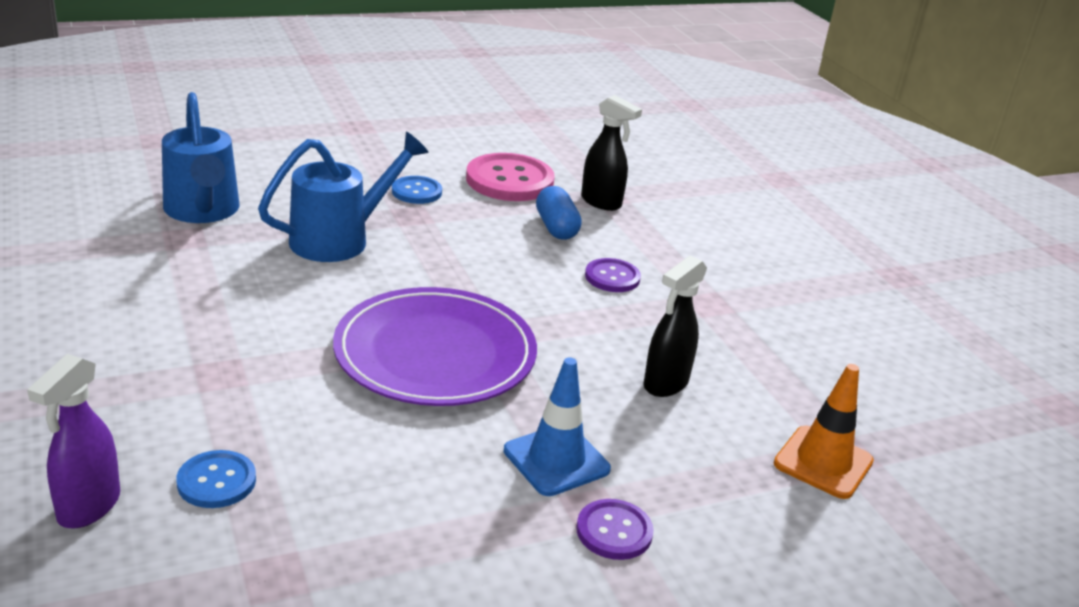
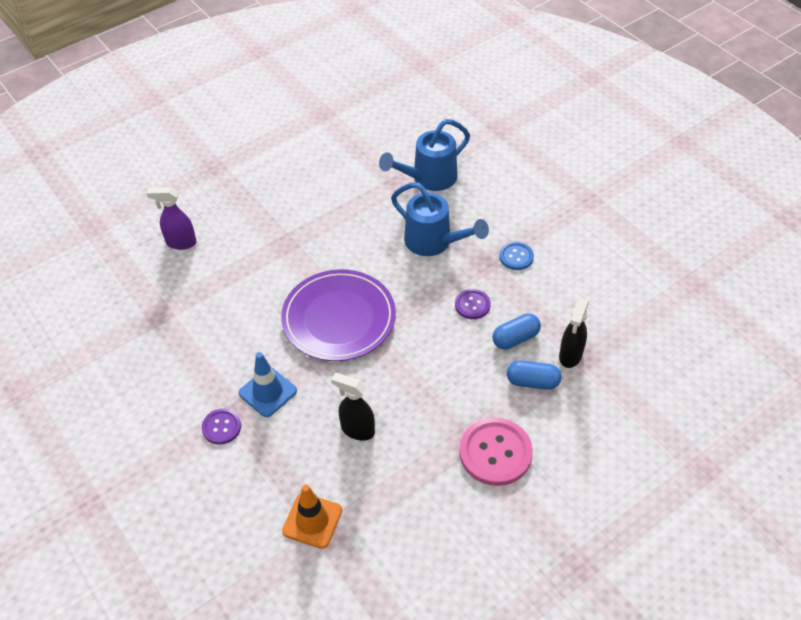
camera: 80 degrees right, 20 degrees up
(216, 481) = (209, 274): blue button -> none
(509, 180) = (567, 298): pink button -> pink button (495, 453)
(612, 277) = (467, 381): purple button -> purple button (472, 305)
(631, 235) = (532, 382): none -> blue capsule

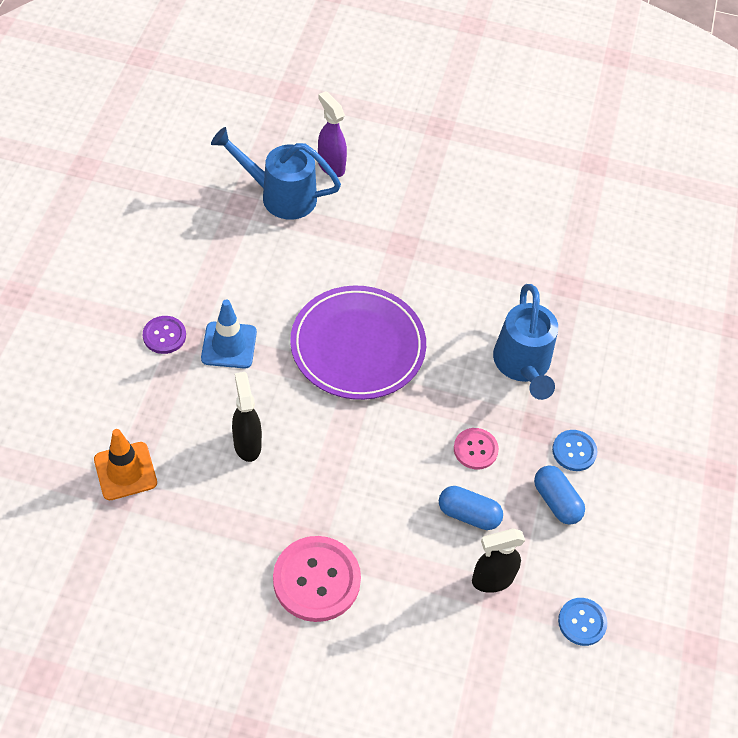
camera: 45 degrees right, 5 degrees up
(429, 178) = (601, 308): blue watering can -> blue watering can (280, 196)
(472, 305) = (475, 449): purple button -> pink button
(532, 382) = (428, 563): blue capsule -> blue capsule (556, 501)
(633, 329) = (582, 622): none -> blue button

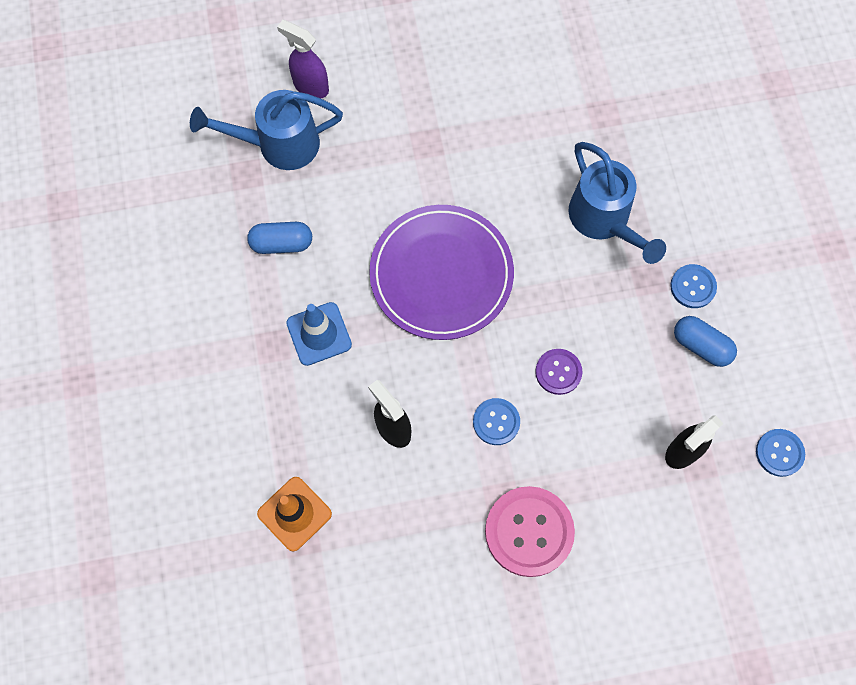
camera: 20 degrees left, 15 degrees up
(164, 336) = (251, 354): purple button -> purple button (558, 372)
(338, 479) = (496, 422): none -> blue button
(468, 514) = (630, 398): blue capsule -> blue capsule (281, 243)
(475, 449) = (604, 329): pink button -> none

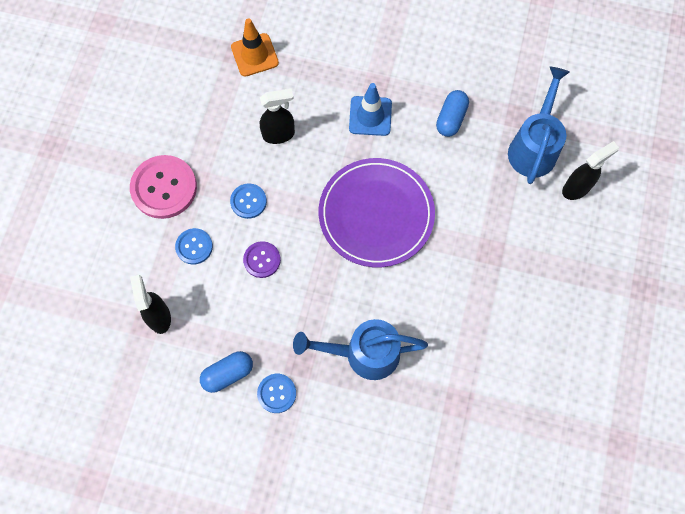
camera: 115 degrees right, 0 degrees up
(310, 86) = (576, 188): purple spray bottle -> black spray bottle
(779, 453) = (120, 386): blue button -> blue button (194, 247)

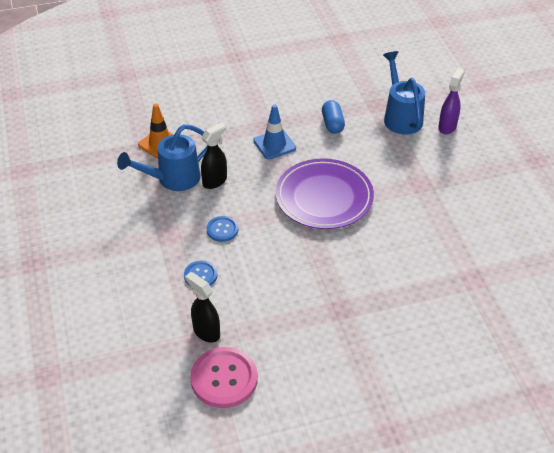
camera: 30 degrees left, 25 degrees down
(164, 188) = (148, 249): pink button -> pink button (224, 379)
(228, 374) = (290, 343): blue capsule -> none
(262, 260) = (260, 260): purple button -> none
(276, 393) = (338, 337): blue button -> none
(364, 353) = (382, 282): blue watering can -> blue watering can (173, 179)
(576, 188) = (447, 127): black spray bottle -> purple spray bottle

